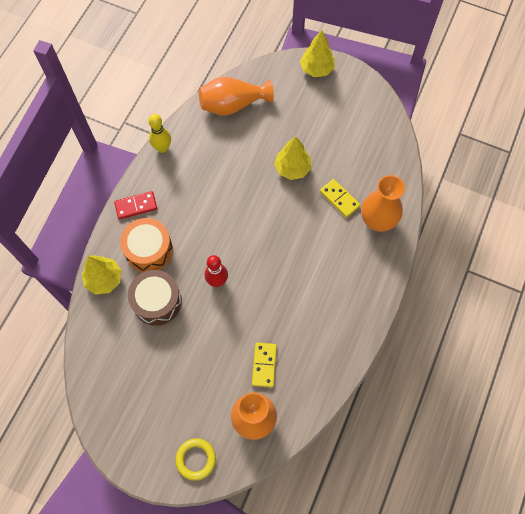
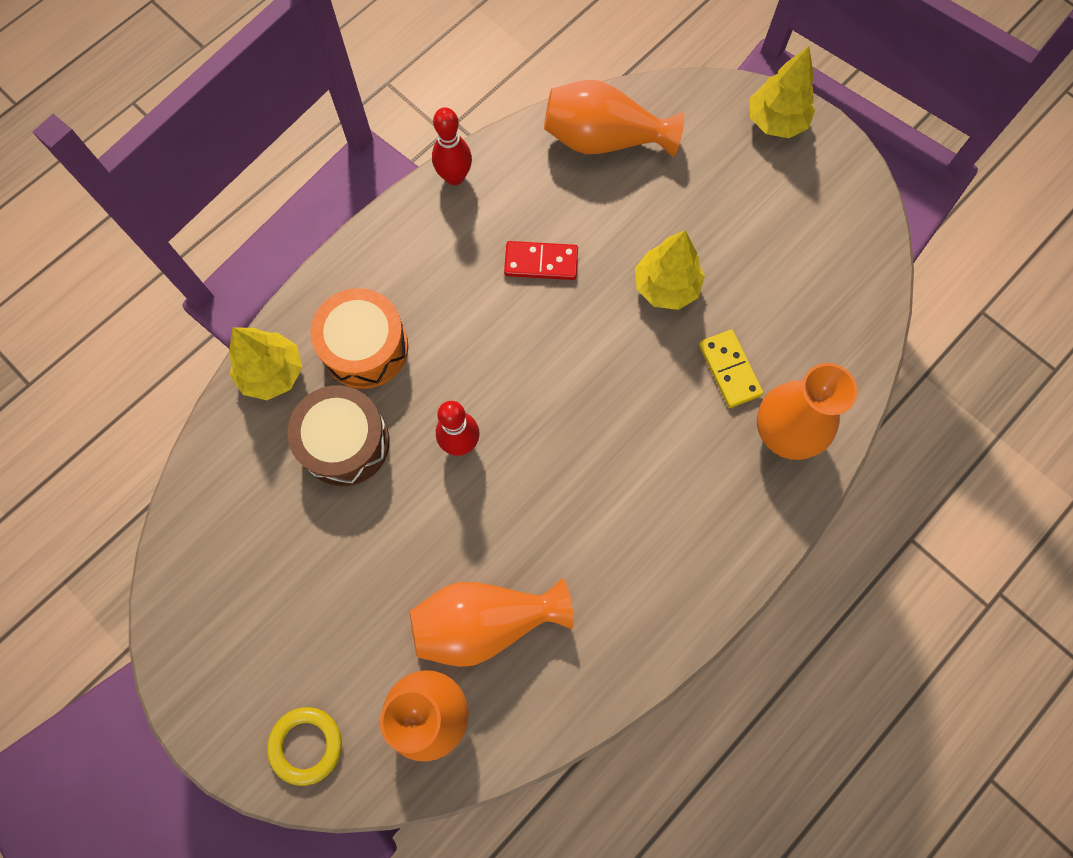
camera: 20 degrees right, 5 degrees up
(136, 206) = (372, 263): red domino -> red domino (541, 262)
(162, 148) = (454, 177): yellow bowling pin -> red bowling pin
(264, 365) = (485, 622): yellow domino -> orange vase

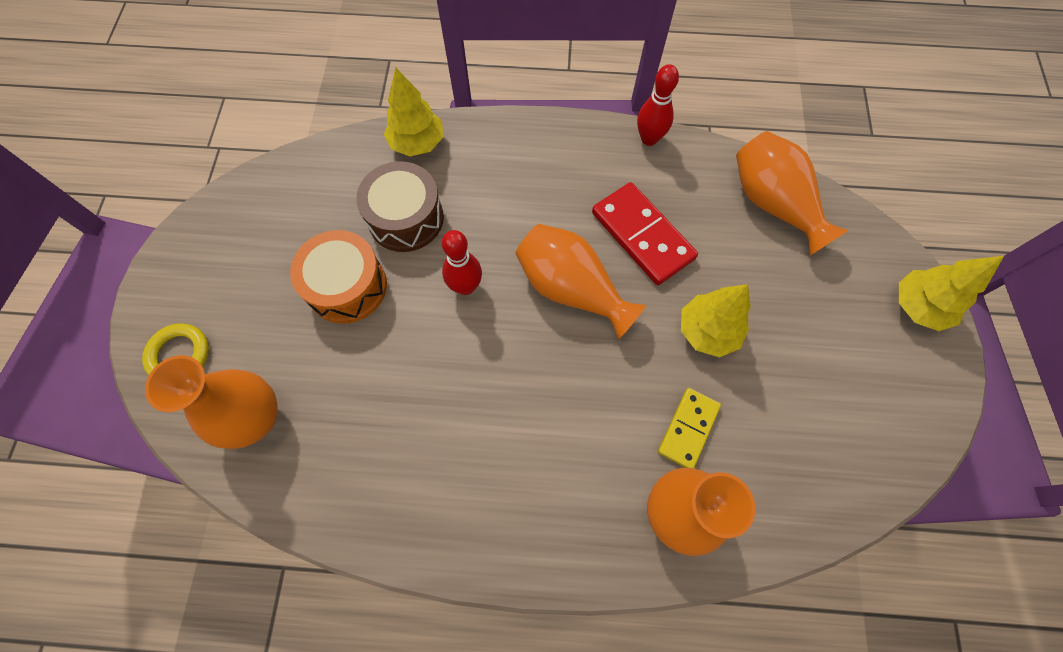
camera: 50 degrees right, 5 degrees down
(365, 347) = (481, 180): orange drum -> orange drum (347, 286)
(485, 622) = (348, 404): orange vase -> orange vase (571, 289)
(541, 262) = (642, 236): red domino -> red domino, size x1.59

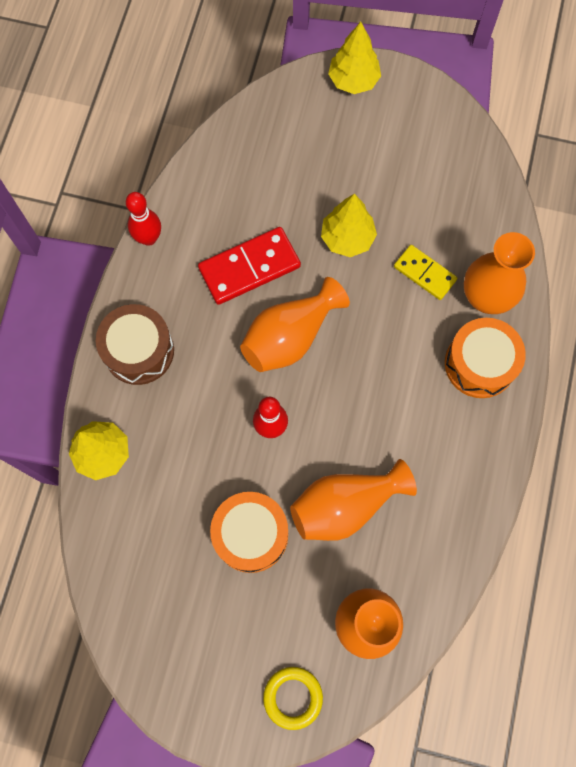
camera: 80 degrees left, 5 degrees up
(406, 218) = (188, 473): brown drum -> brown drum (139, 351)
(584, 515) = (479, 364): none -> orange drum
(773, 204) = (240, 155): orange vase -> orange vase (345, 505)

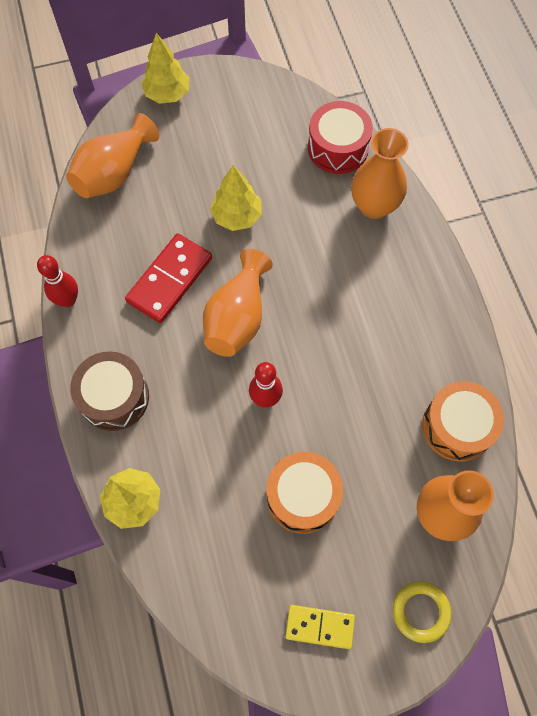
camera: 30 degrees left, 5 degrees down
(345, 505) = (366, 428): orange vase -> orange vase (114, 173)
(425, 273) = (315, 212): yellow domino -> yellow domino (320, 626)
(479, 364) = (401, 259): orange drum -> orange drum (457, 427)
(486, 220) = (338, 148): none -> red drum

